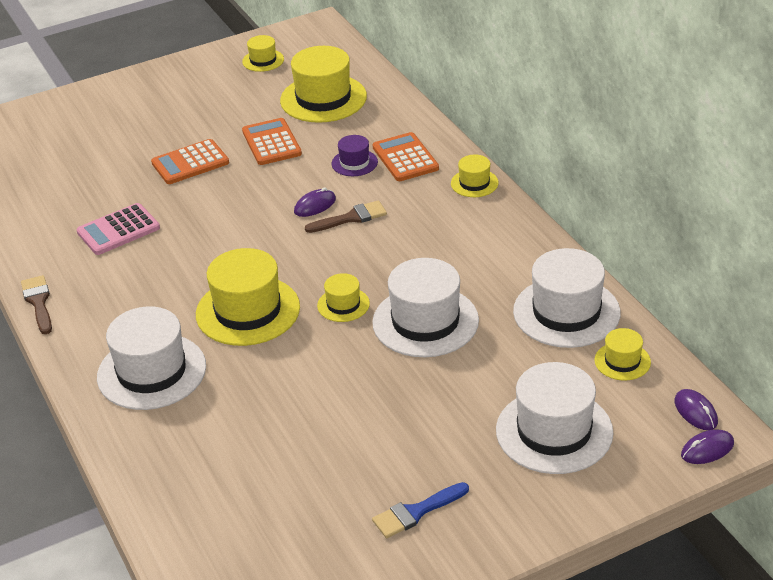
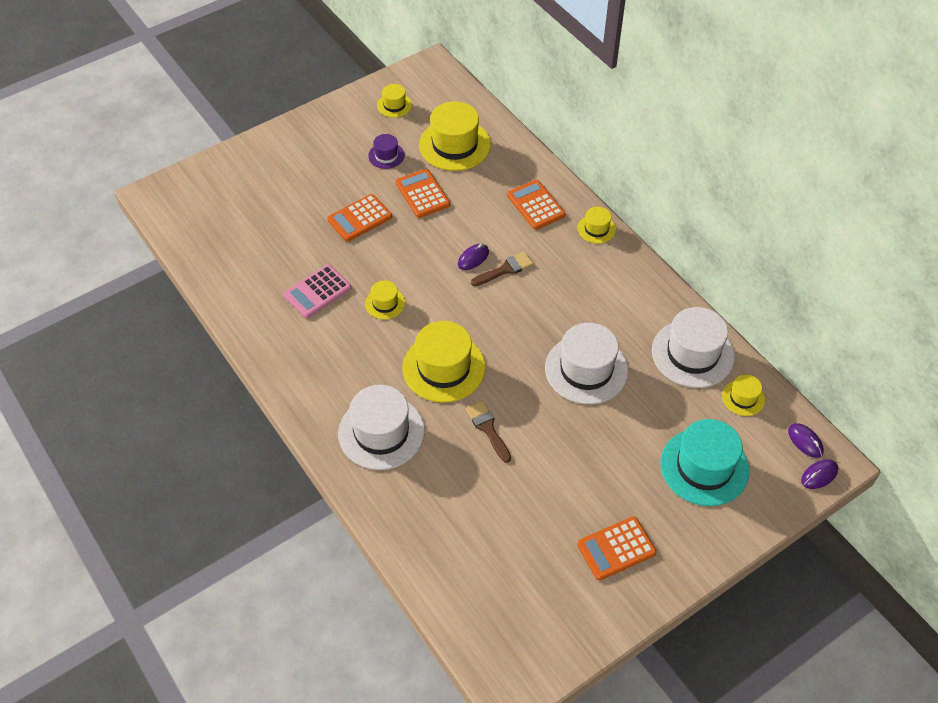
camera: 10 degrees left, 15 degrees up
(38, 302) = (270, 369): brown brush -> brown brush (488, 428)
(343, 305) = (518, 357): yellow hat -> yellow hat (385, 303)
(354, 163) = (495, 212): purple hat -> purple hat (386, 155)
(416, 512) = (616, 548): blue brush -> orange calculator
(554, 431) = (704, 467): white hat -> turquoise hat

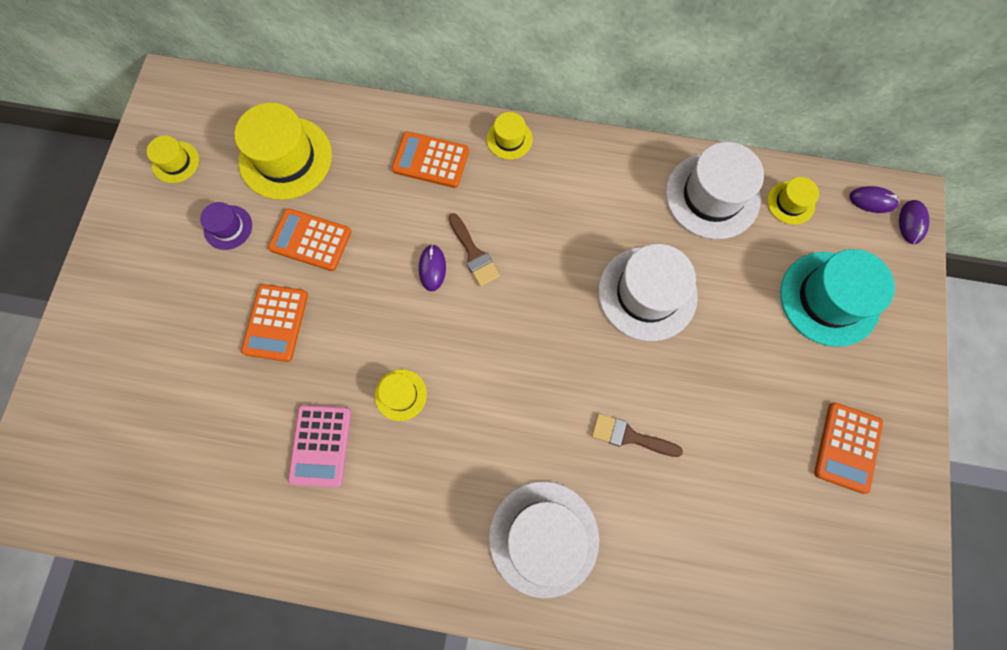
camera: 45 degrees left, 20 degrees up
(444, 367) = (527, 411): yellow hat -> none
(505, 269) = (474, 254): brown brush -> brown brush turned 135 degrees clockwise

